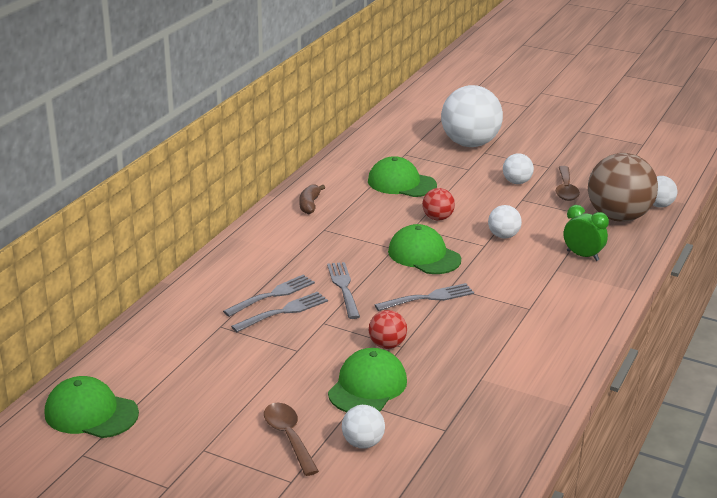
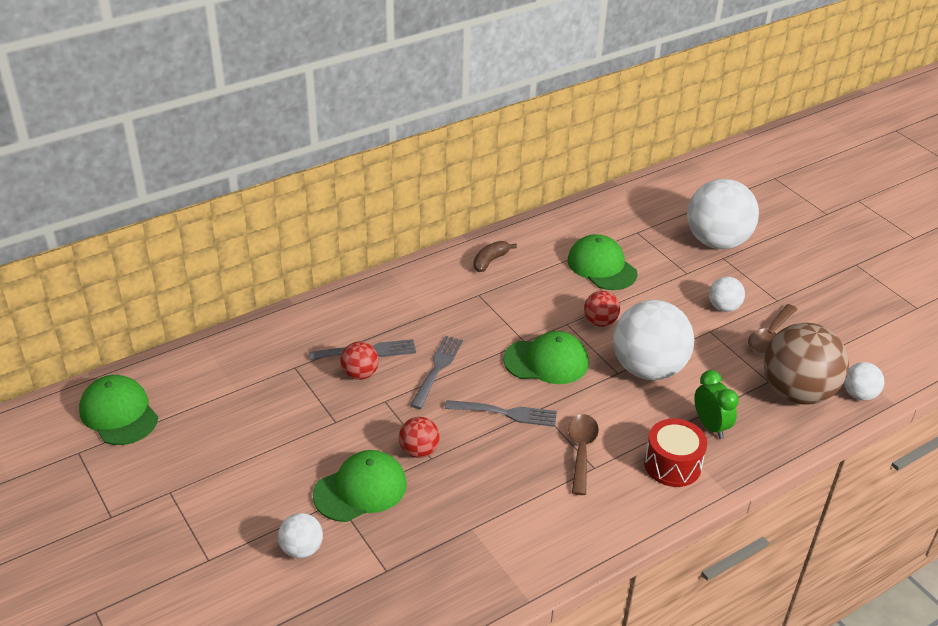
camera: 30 degrees right, 10 degrees up
(283, 312) = (360, 374): grey fork -> red ball
(288, 437) = (247, 512): brown spoon -> brown spoon (581, 451)
(424, 255) = (546, 361): green cap -> green cap turned 105 degrees clockwise
(503, 236) = (648, 369): white ball -> white ball, size x2.11
(581, 287) = (672, 465): none -> red drum

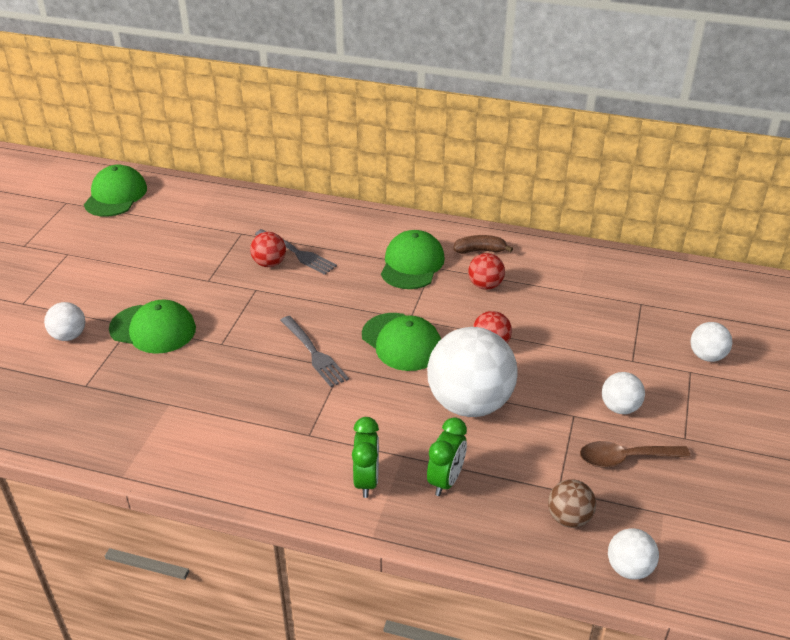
camera: 50 degrees right, 0 degrees up
(419, 451) = (222, 334): red ball -> red ball (485, 285)
(437, 369) = (319, 294): grey fork -> none
(581, 451) = (320, 417): brown spoon -> none
(601, 266) = (563, 308): green cap -> green cap (412, 264)
(672, 465) = (366, 481): red drum -> green clock
(716, 242) = (707, 356): white ball -> white ball, size x0.47
(796, 392) = (569, 518): brown ball -> brown ball, size x0.47

